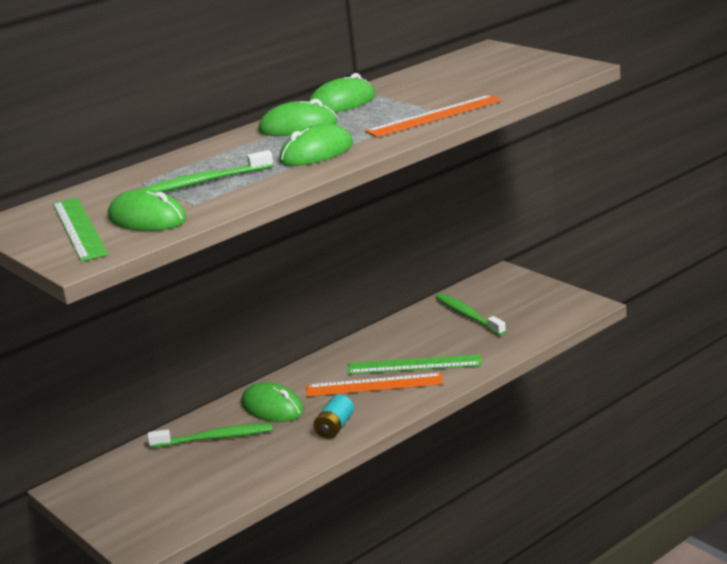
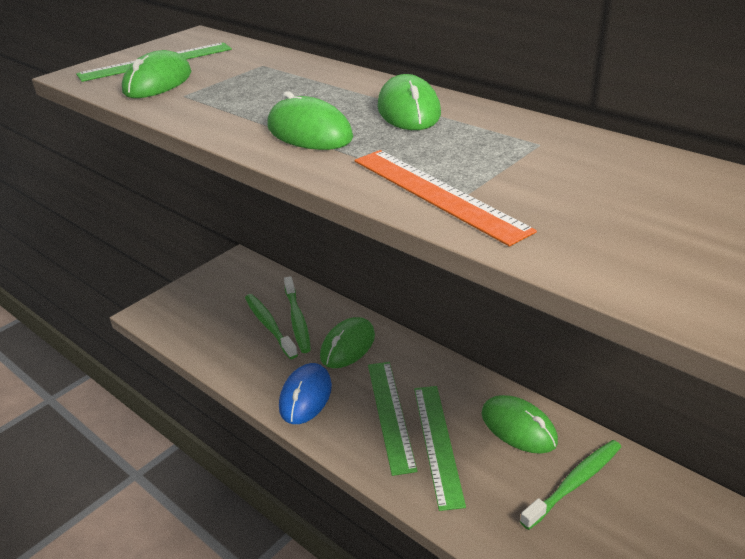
camera: 80 degrees right, 10 degrees up
(203, 182) = (243, 90): green toothbrush -> green toothbrush (269, 325)
(335, 427) = (305, 396): turquoise battery -> blue mouse
(342, 103) = (502, 124): green mouse -> green mouse (518, 427)
(374, 385) = (390, 414): orange ruler -> green ruler

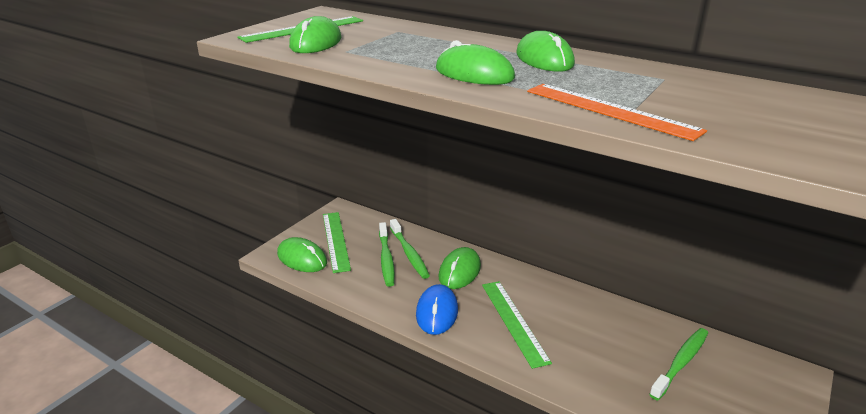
camera: 10 degrees left, 5 degrees down
(269, 325) = (386, 259): green toothbrush -> green toothbrush turned 150 degrees counterclockwise
(437, 443) = (560, 341): green ruler -> green ruler (336, 241)
(518, 427) = (622, 324): green mouse -> green mouse (302, 258)

